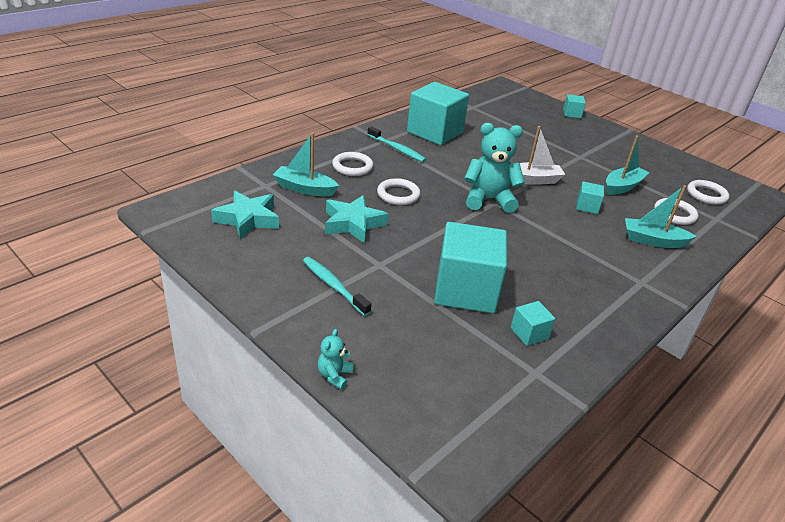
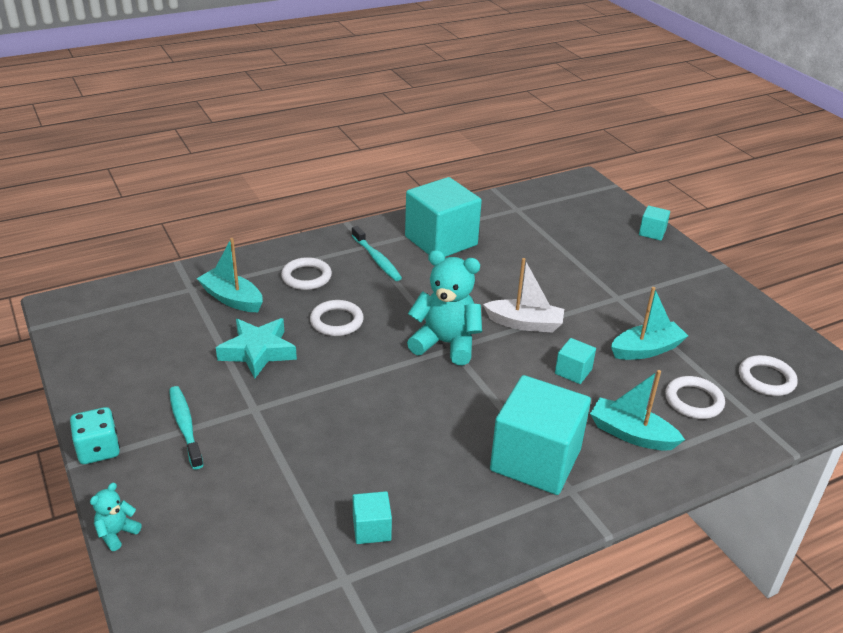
camera: 20 degrees right, 0 degrees up
(248, 219) = (145, 329): turquoise star -> none
(273, 315) = (98, 450): none -> turquoise dice
(465, 290) = (333, 459): turquoise cube -> turquoise cube (535, 460)

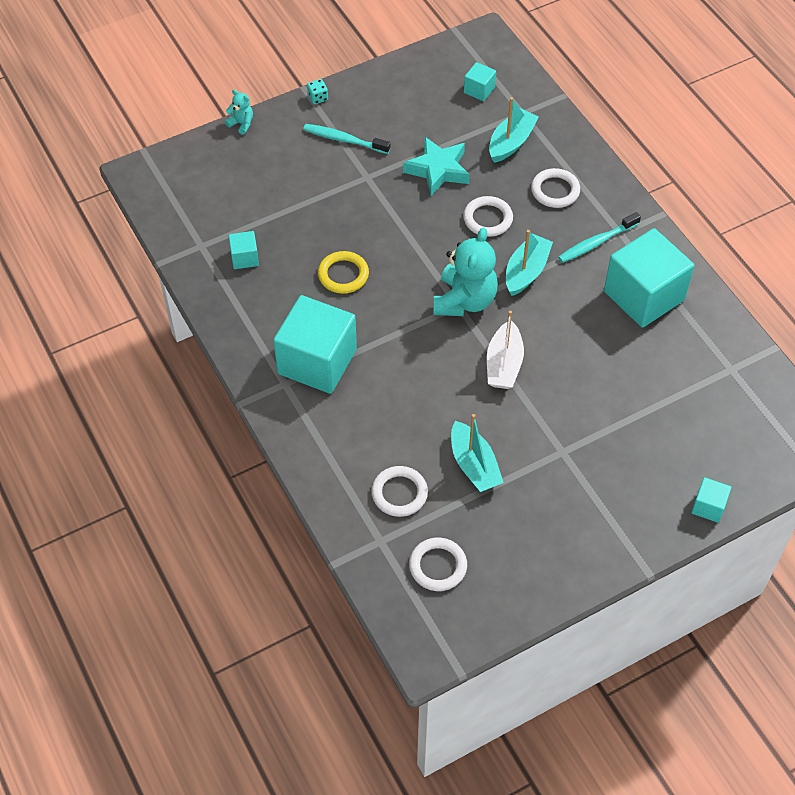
camera: 90 degrees right, 20 degrees up
(98, 450) = (318, 98): turquoise dice -> turquoise dice, size x0.60
(185, 426) = (344, 140): turquoise toothbrush -> turquoise toothbrush turned 135 degrees counterclockwise
(406, 434) = (343, 275): none -> yellow ring
(573, 371) = (433, 399): turquoise cube -> turquoise cube (479, 90)
(631, 434) = (351, 435): turquoise boat -> turquoise boat (526, 271)

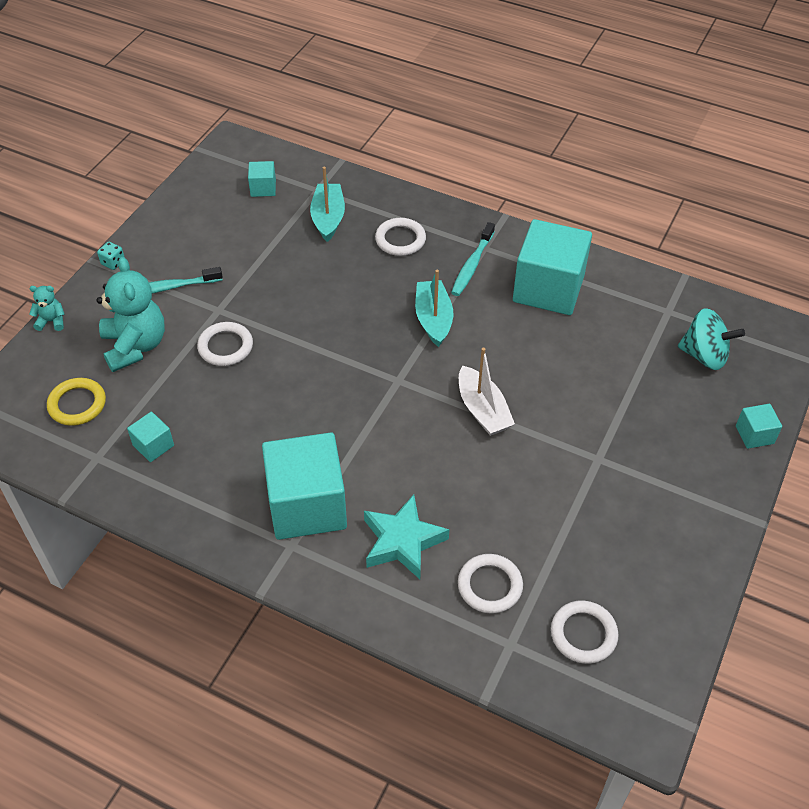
camera: 35 degrees left, 5 degrees down
(343, 275) = (267, 409): yellow ring -> yellow ring (77, 404)
(438, 170) = (281, 272): turquoise star -> turquoise star (402, 541)
(464, 301) = (400, 373): turquoise teddy bear -> turquoise teddy bear (135, 346)
(474, 465) = (534, 517): turquoise boat -> none
(488, 219) = (361, 292): white ring -> white ring (225, 347)
(727, 422) = (704, 355): none -> turquoise spinning top

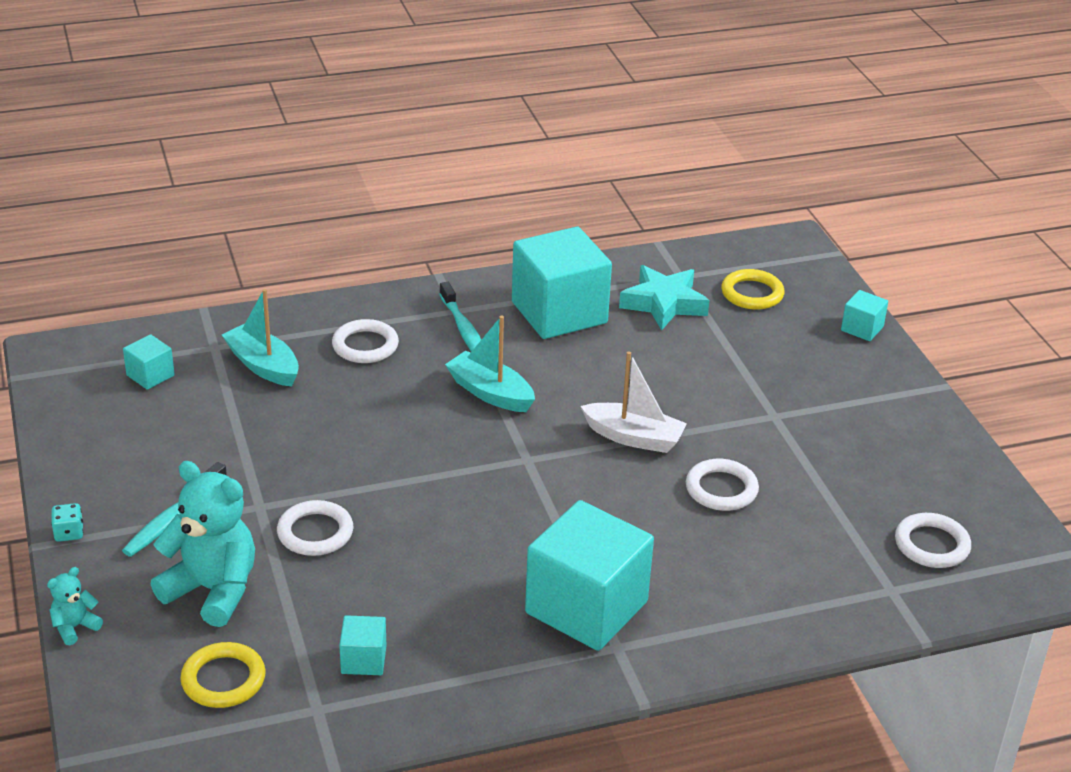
camera: 45 degrees left, 15 degrees down
(402, 541) = (707, 578): turquoise star -> turquoise star (664, 303)
(490, 586) = (820, 561): white ring -> white ring (721, 489)
(704, 355) = (752, 293): turquoise spinning top -> yellow ring

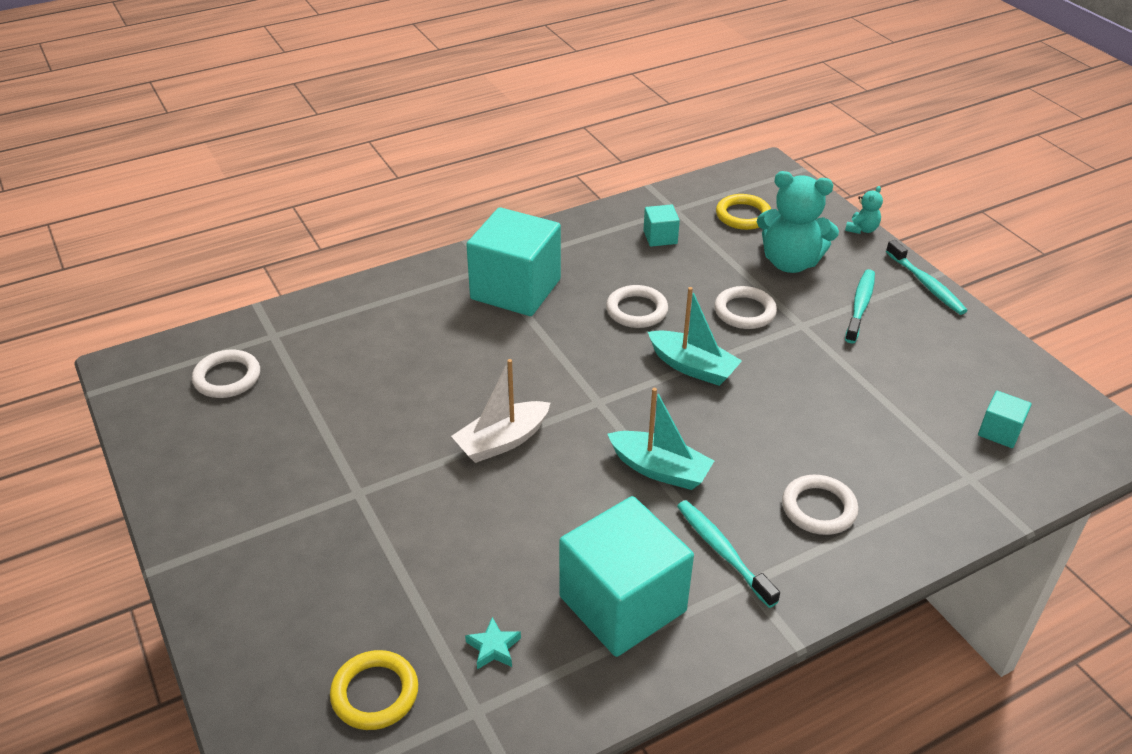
camera: 170 degrees right, 5 degrees up
(69, 533) = (926, 284): turquoise dice -> turquoise toothbrush
(263, 365) = (904, 463): turquoise boat -> turquoise boat (692, 367)
(634, 437) = (502, 441): white boat -> white boat turned 45 degrees counterclockwise
(664, 303) = (493, 648): turquoise star -> turquoise star, size x0.47
(721, 489) = (414, 400): white ring -> white ring (636, 310)
(862, 329) = (232, 651): turquoise cube -> none

